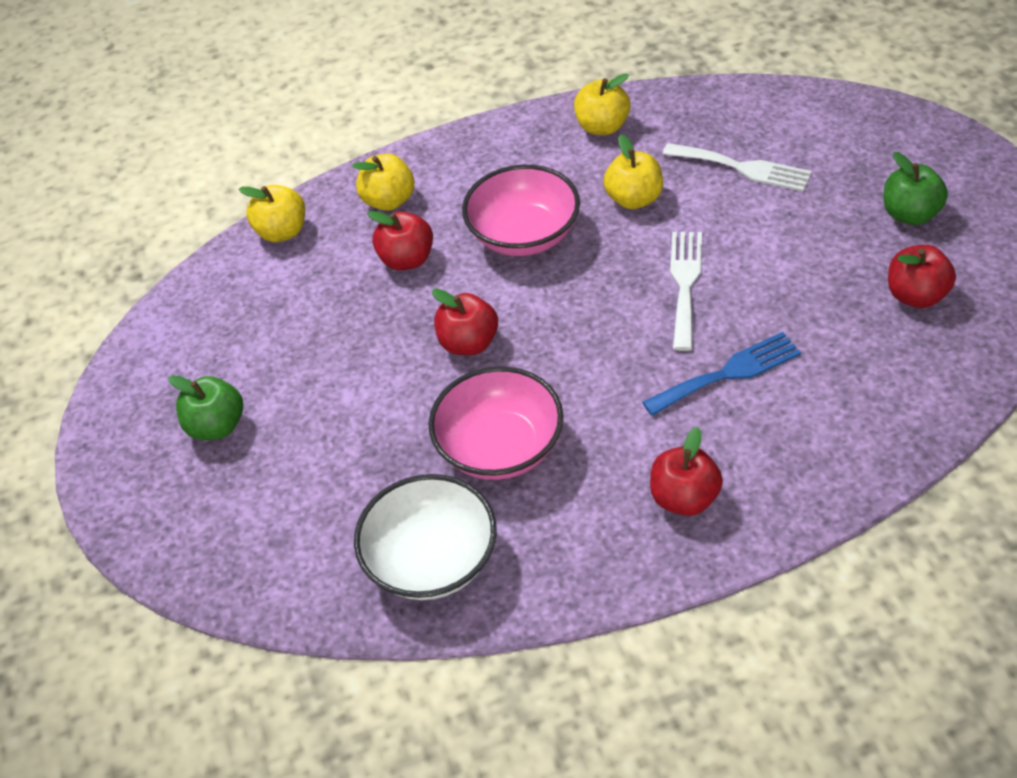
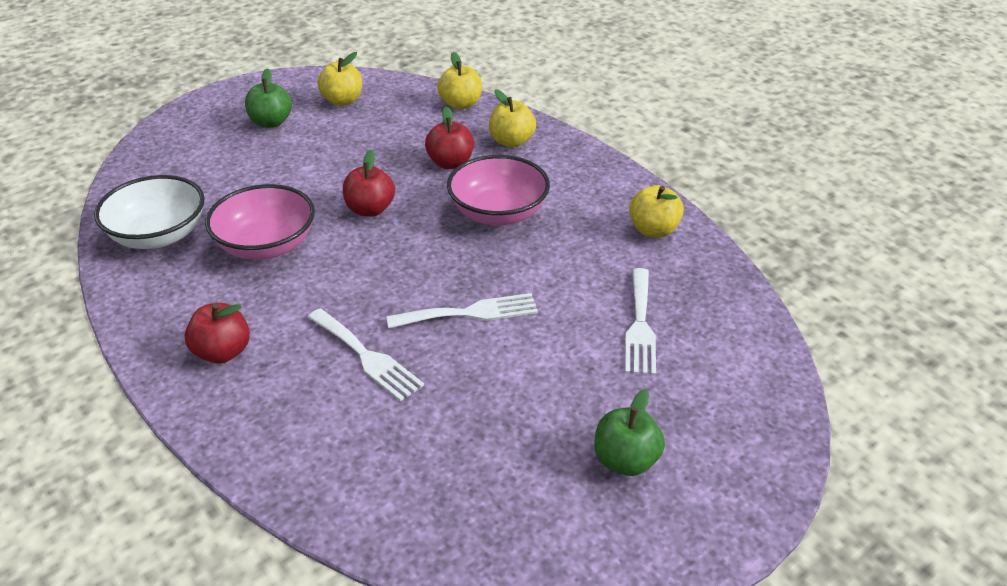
camera: 65 degrees right, 10 degrees down
(634, 199) = (567, 265): yellow apple -> yellow apple (342, 101)
(728, 373) = (366, 357): blue fork -> white fork
(916, 295) = (503, 479): red apple -> none

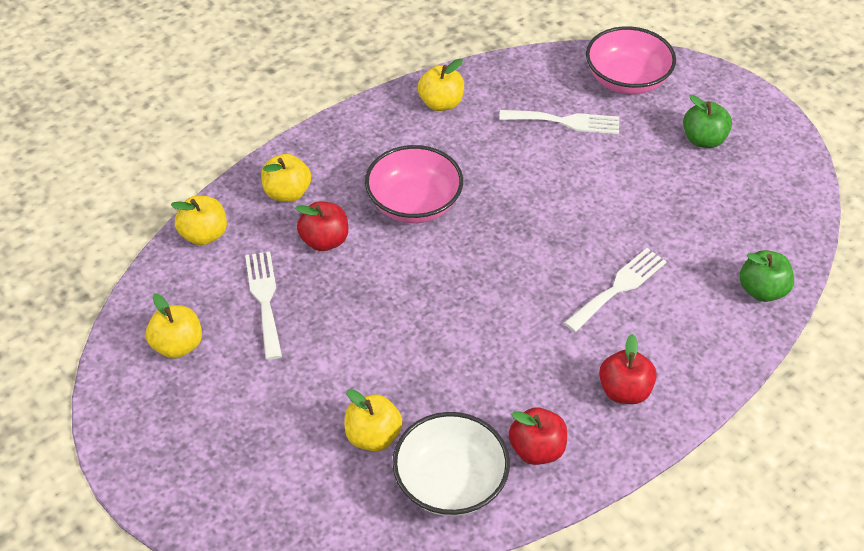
camera: 90 degrees left, 10 degrees up
(222, 194) = (373, 436): none -> yellow apple
(266, 245) = (467, 381): pink bowl -> pink bowl (626, 80)
(271, 122) = (220, 412): green apple -> green apple (762, 290)
(370, 209) = (406, 301): red apple -> red apple (537, 449)
(470, 313) = (558, 222): white fork -> white fork (265, 299)

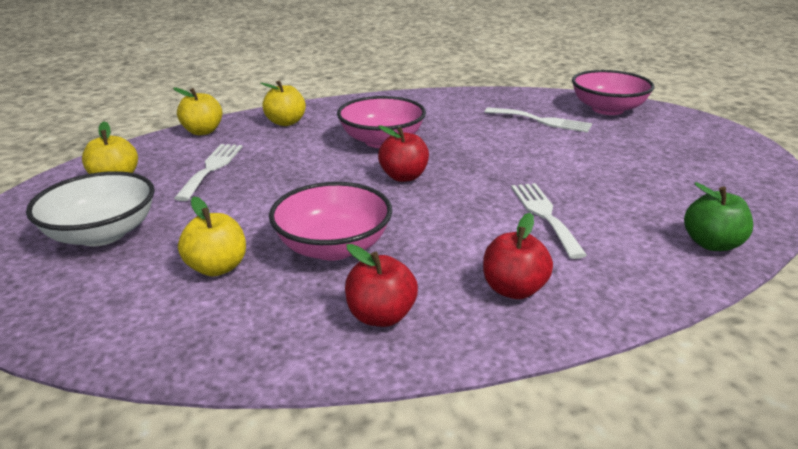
camera: 20 degrees right, 20 degrees down
(324, 241) = (291, 147): red apple -> red apple (403, 177)
(441, 103) = (442, 101): yellow apple -> none
(450, 482) = (262, 321): white bowl -> white bowl (102, 234)
(456, 382) = (333, 247): none -> pink bowl
(618, 287) = (545, 215): white fork -> white fork turned 75 degrees counterclockwise
(703, 140) = (670, 145): green apple -> none

